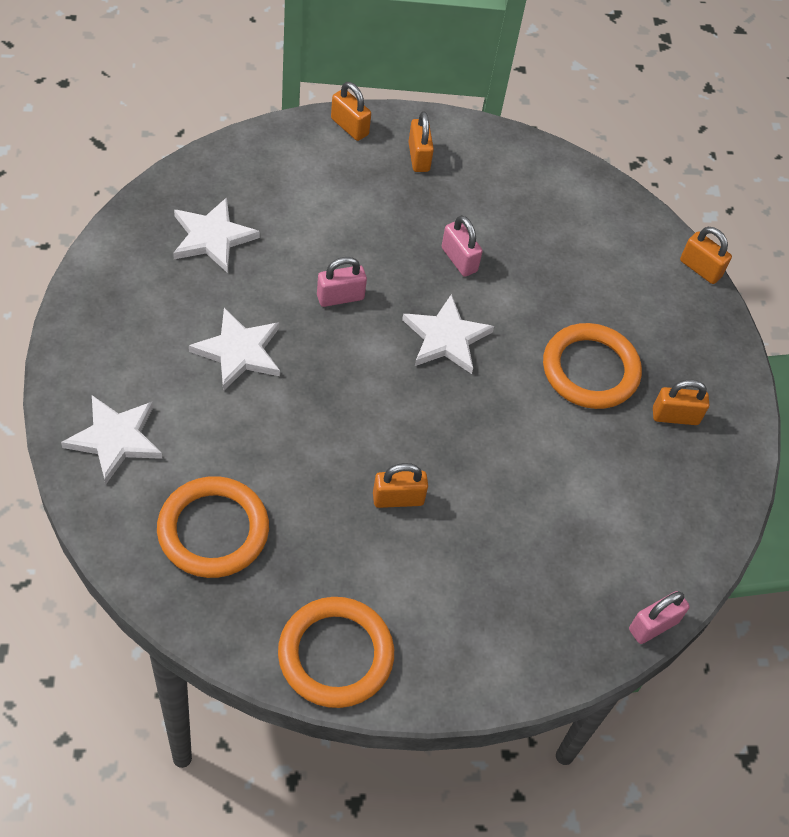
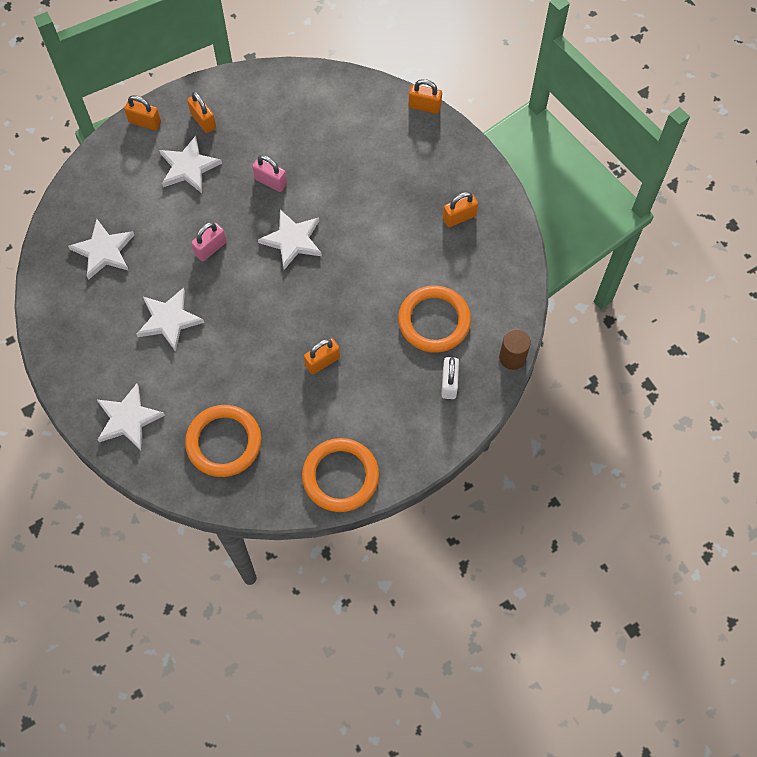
camera: 20 degrees left, 10 degrees up
(370, 197) = (188, 167): none -> white star
(549, 613) = (449, 383): none -> white padlock
(590, 370) = (392, 214): orange ring -> orange ring (434, 321)
(653, 626) = (512, 357): pink padlock -> brown cylinder

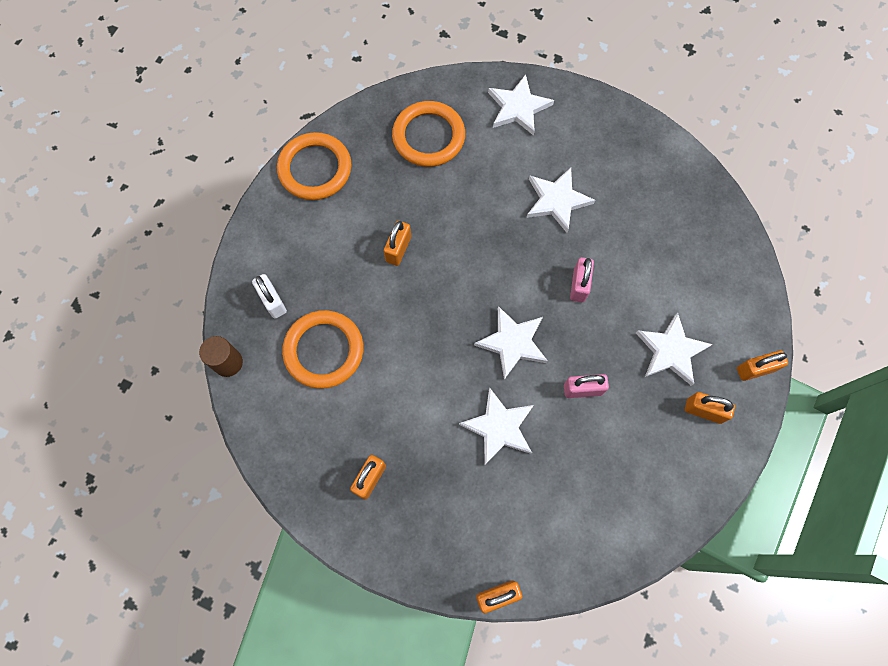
camera: 145 degrees right, 5 degrees up
(104, 251) = (666, 221): white star -> white star (499, 427)

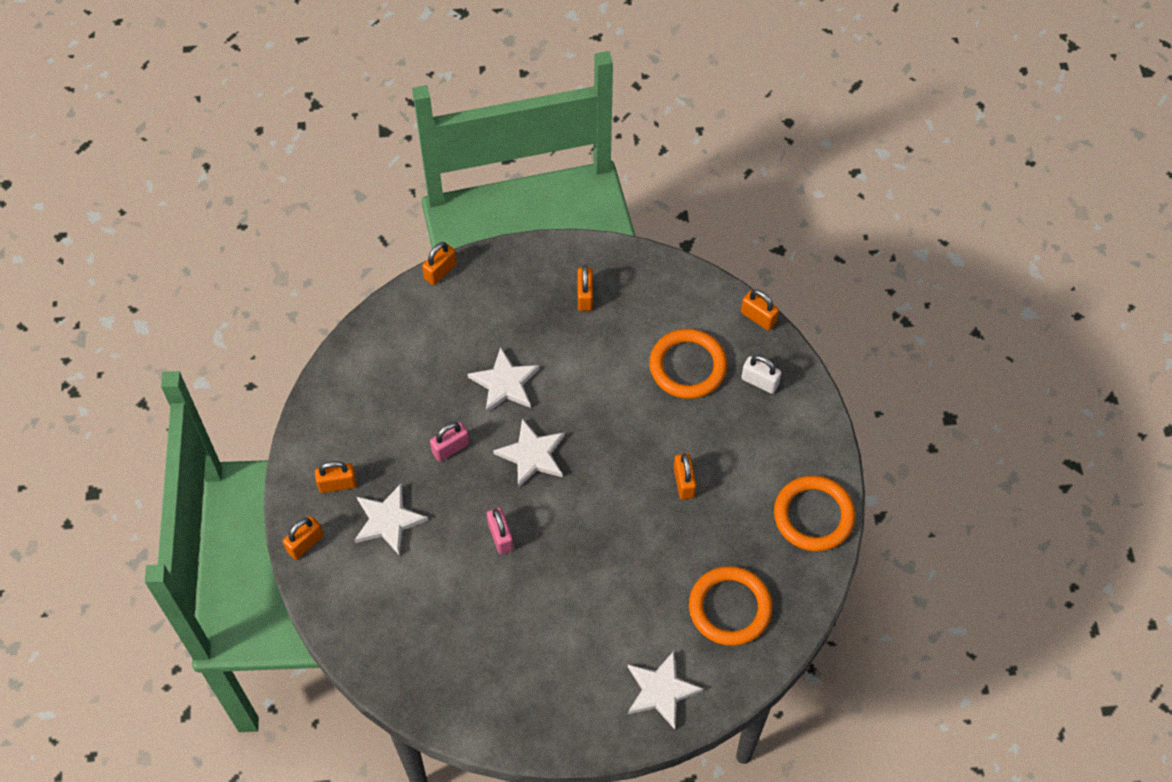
camera: 150 degrees right, 10 degrees down
(228, 362) = (758, 317): brown cylinder -> orange padlock
(557, 200) = (565, 609): white star -> none

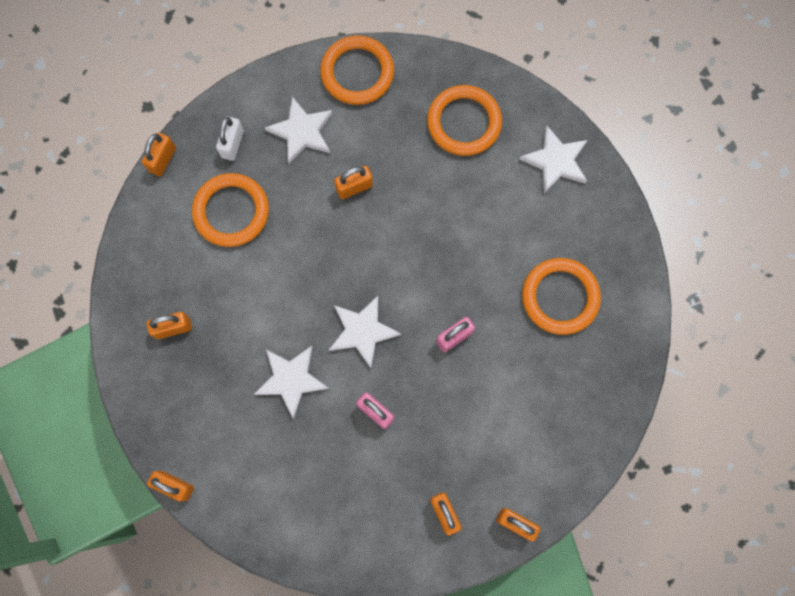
camera: 105 degrees left, 15 degrees up
(388, 521) = (468, 449): white star -> white star (302, 132)
(510, 650) = (560, 297): none -> orange ring

